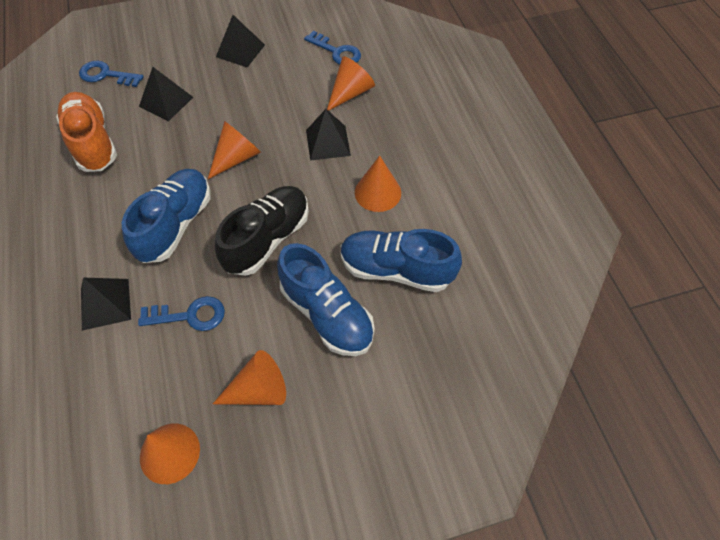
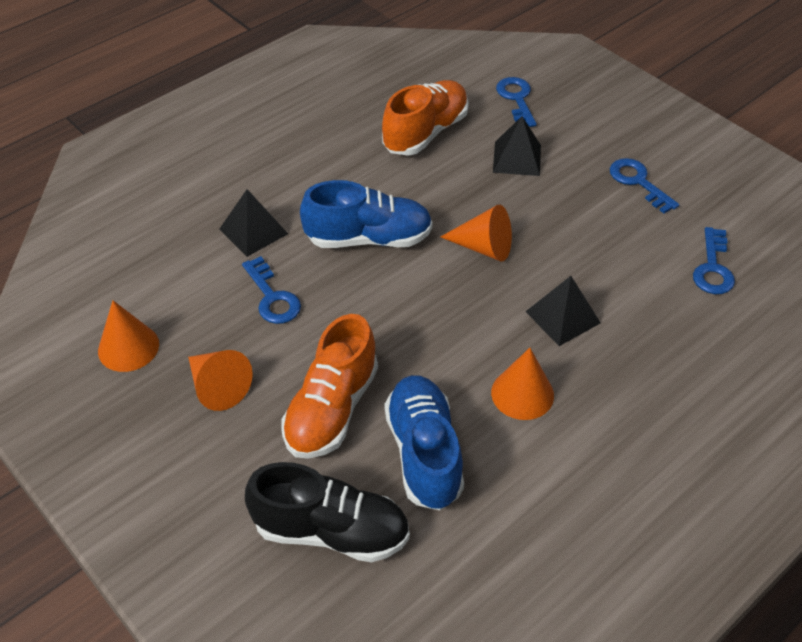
camera: 65 degrees right, 10 degrees down
(240, 50) = (638, 182): black pyramid -> blue key
(267, 239) = (395, 319): black shoe -> black shoe (331, 531)
(327, 314) = (331, 409): blue shoe -> orange shoe
(350, 93) = (656, 308): orange cone -> none

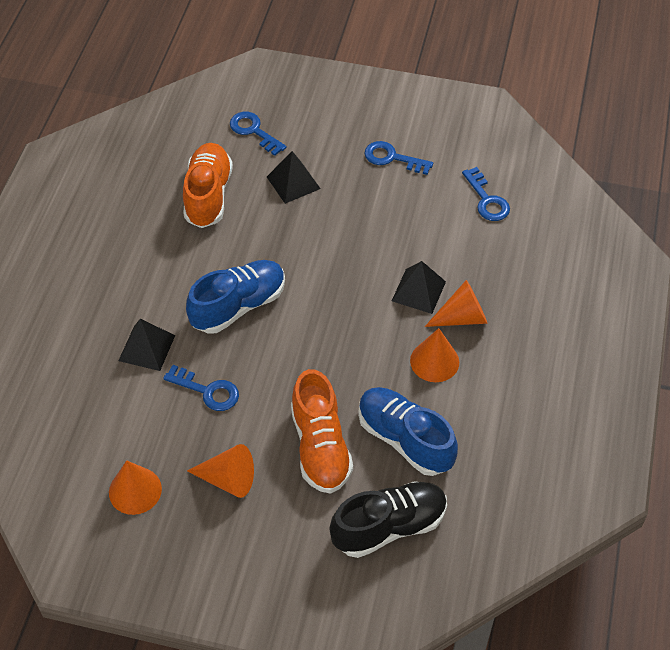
camera: 35 degrees left, 5 degrees up
(483, 247) = (326, 268): orange cone -> orange cone (462, 317)

